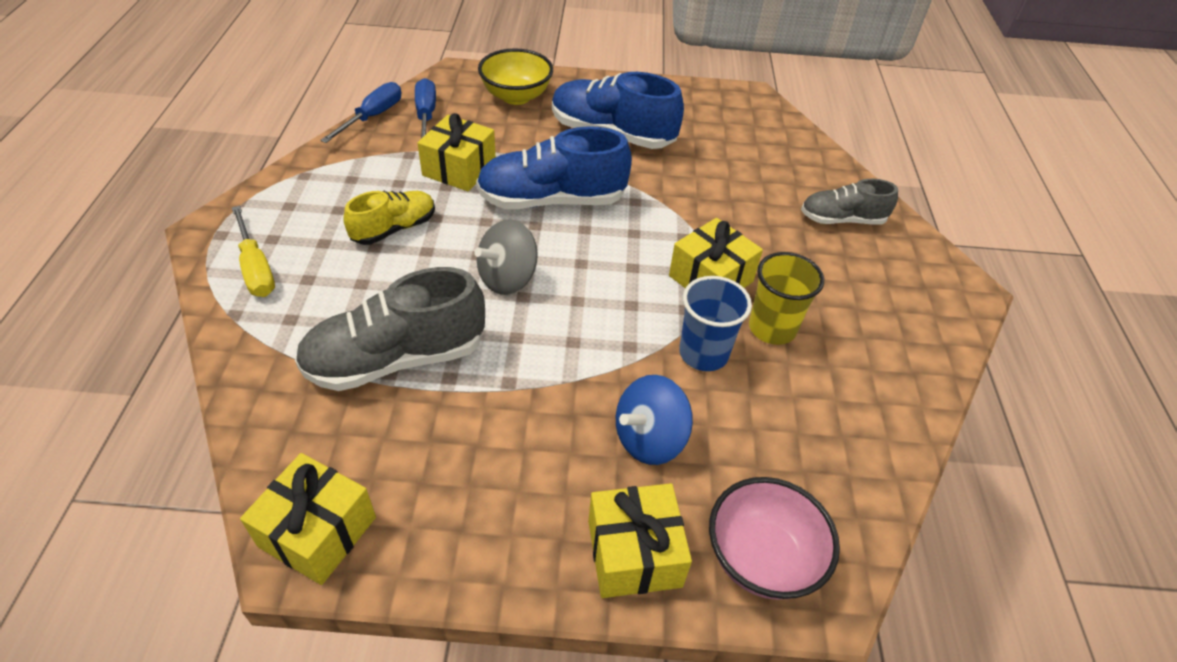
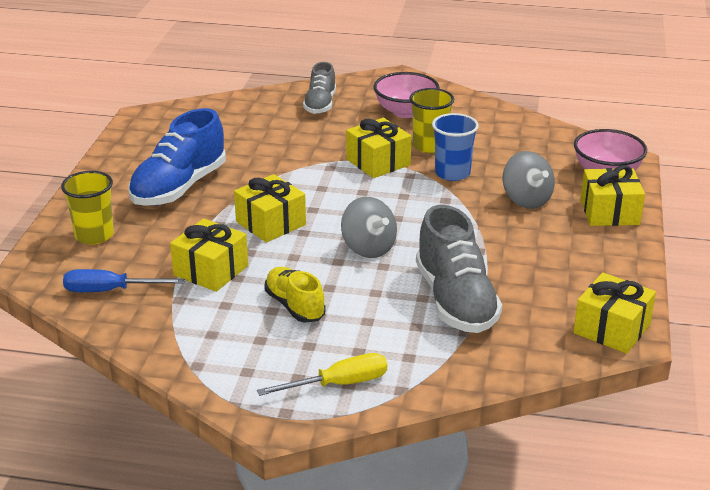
camera: 80 degrees left, 15 degrees down
(372, 117) = (99, 326): blue screwdriver -> none
(516, 96) = (94, 235): yellow bowl -> yellow cup
(552, 200) = (271, 223): blue shoe -> yellow gift
(649, 439) = (526, 200): blue spinning top -> grey spinning top
(861, 300) = (405, 112): none -> pink bowl

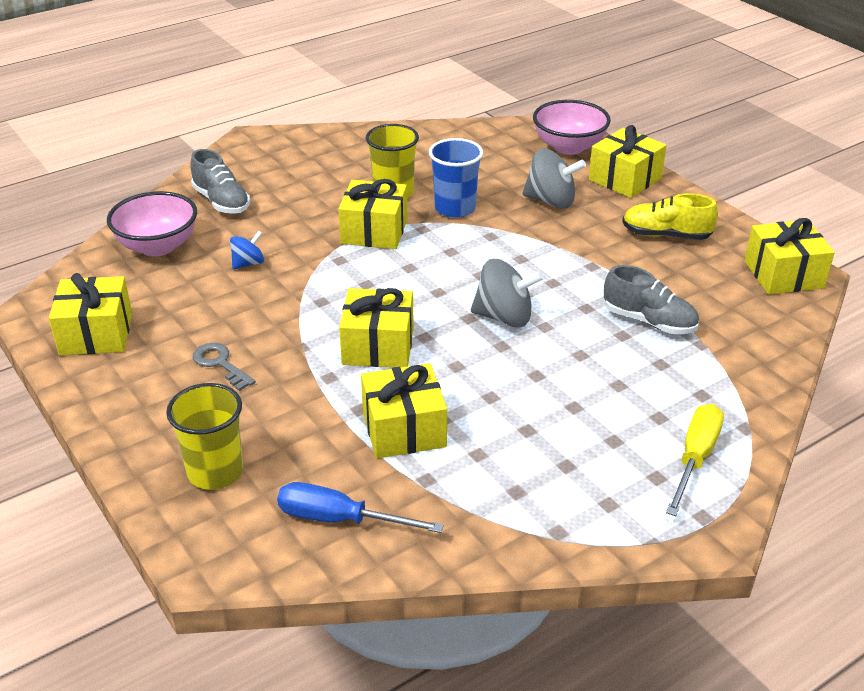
camera: 45 degrees left, 5 degrees up
(110, 291) = (339, 519): blue screwdriver -> blue screwdriver turned 60 degrees clockwise
(148, 142) = (96, 334): none -> yellow gift
(179, 187) = (220, 364): blue shoe -> grey key
(278, 145) = (248, 263): none -> blue spinning top
(295, 306) = (538, 412): yellow shoe -> yellow shoe (666, 235)
(405, 112) = (317, 171): pink bowl -> pink bowl (158, 246)
(455, 301) = (649, 321): grey shoe -> grey shoe, size x0.60

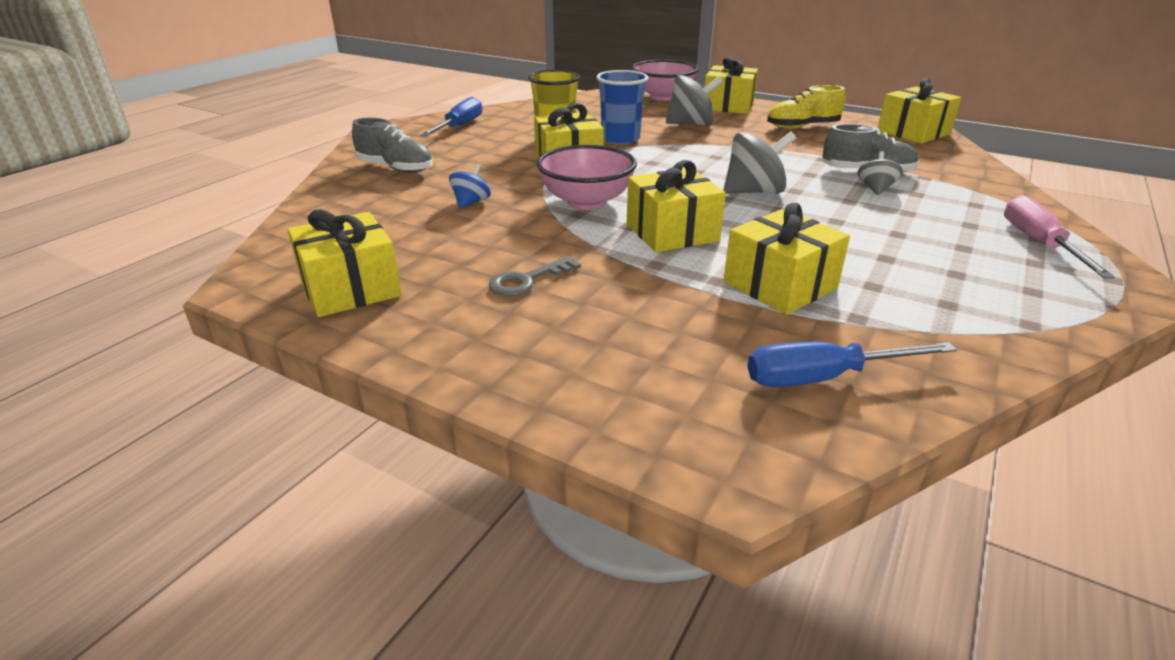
camera: 25 degrees left, 5 degrees down
(158, 246) = (358, 208): pink bowl -> pink bowl (586, 202)
(215, 472) = (632, 375): yellow cup -> none
(220, 364) = (527, 280): grey key -> grey key turned 60 degrees counterclockwise
(321, 152) = (459, 126): none -> blue screwdriver
(628, 346) = (875, 189): none -> grey spinning top
(695, 458) = (1038, 243): yellow screwdriver -> pink screwdriver

